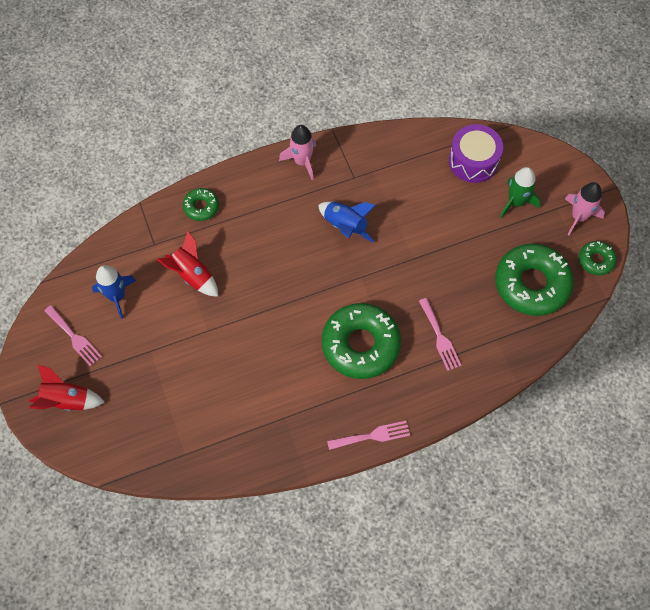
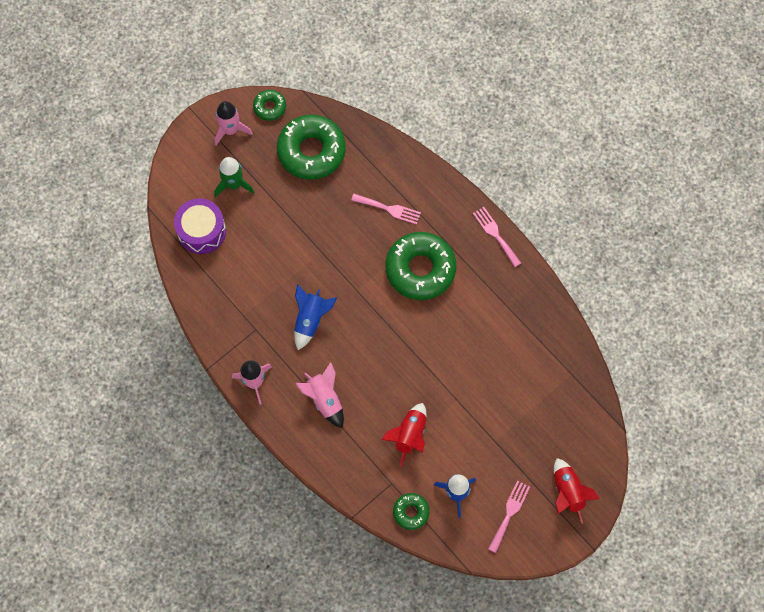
camera: 110 degrees left, 5 degrees up
(201, 207) = (337, 456): green donut -> green donut (411, 512)
(260, 213) = (324, 399): none -> pink rocket
(440, 337) = (389, 209): pink fork -> pink fork turned 60 degrees clockwise

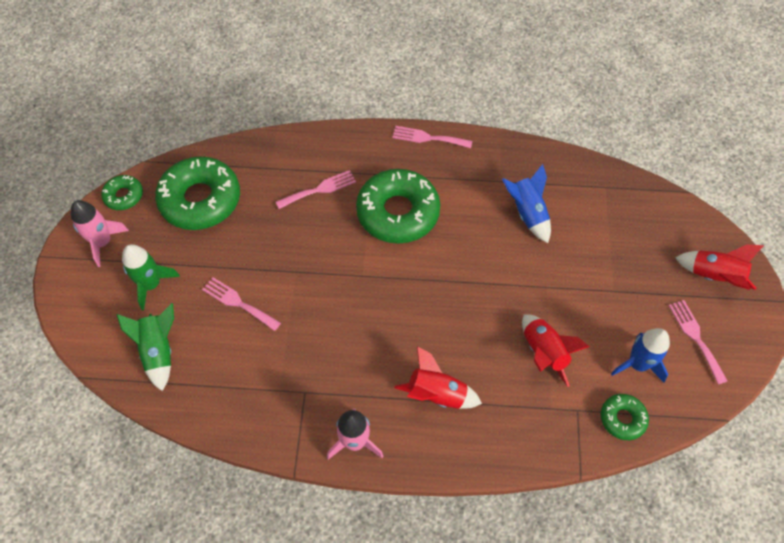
camera: 45 degrees left, 10 degrees down
(202, 231) = (159, 351): purple drum -> green rocket
(270, 241) = (238, 303): none -> pink fork
(311, 320) = (348, 336): blue rocket -> blue rocket (527, 213)
(324, 399) = (436, 394): pink rocket -> red rocket

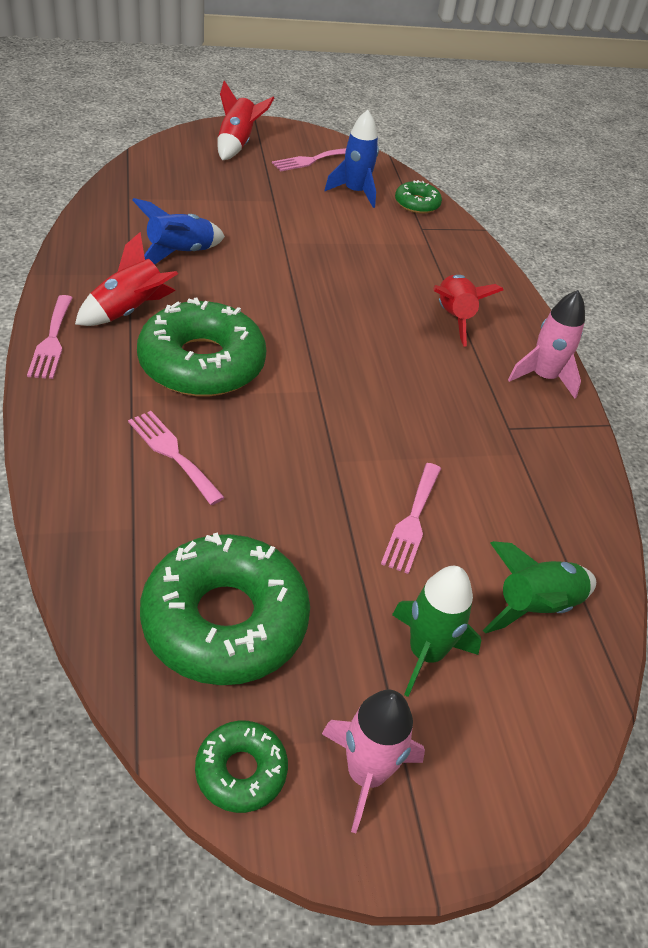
camera: 110 degrees left, 15 degrees down
(543, 353) = (368, 246): red rocket -> red rocket (129, 312)

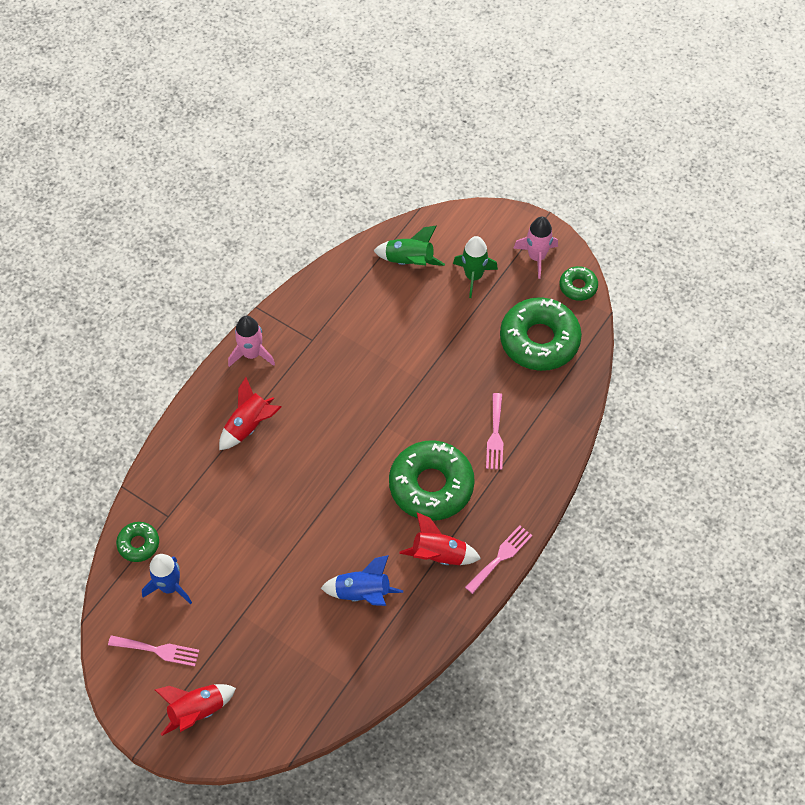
camera: 130 degrees left, 15 degrees up
(412, 521) = (418, 328): pink fork -> none

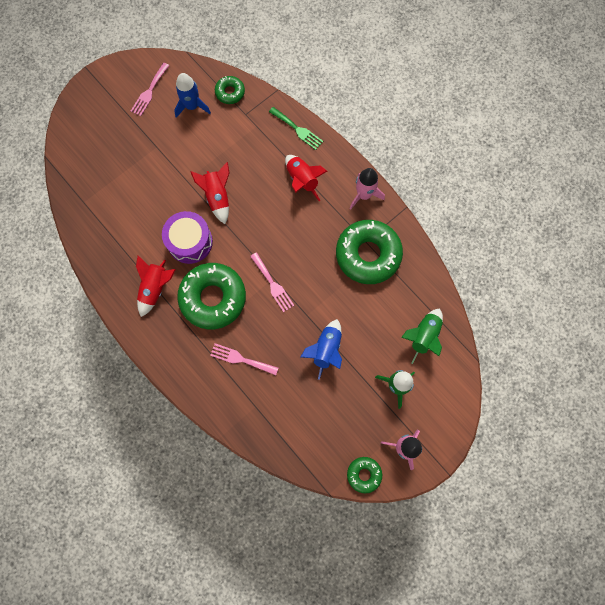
camera: 105 degrees right, 15 degrees up
(177, 448) = (297, 129): none -> green fork
(197, 711) = (100, 107): red rocket -> red rocket (217, 197)
(363, 593) = (144, 228): blue rocket -> blue rocket (326, 349)
(366, 532) = (190, 242): none -> purple drum
(500, 557) = (139, 332): pink fork -> pink fork (273, 284)
(539, 340) = (318, 422): green donut -> green donut (368, 254)

